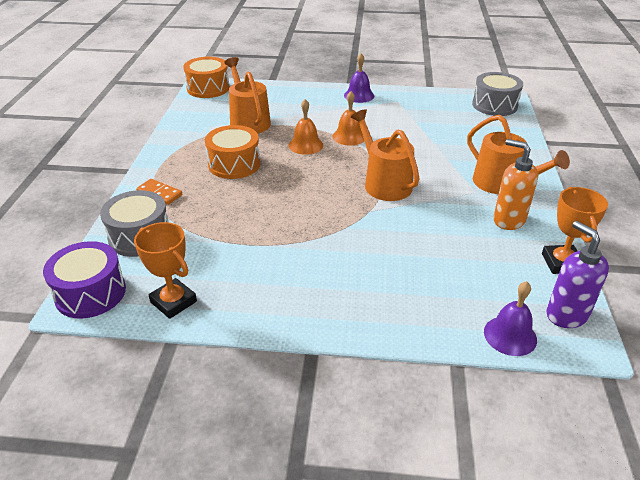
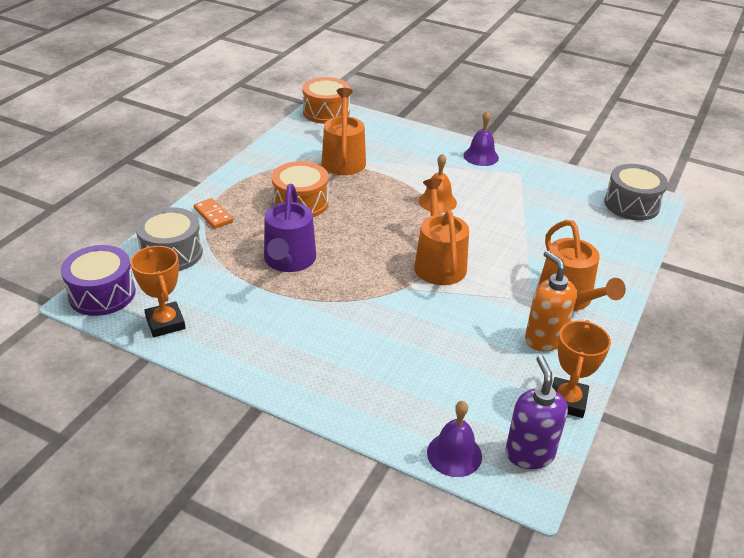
camera: 20 degrees right, 0 degrees up
(255, 214) = (289, 260): none -> purple watering can
(305, 145) = (385, 200): orange bell -> none

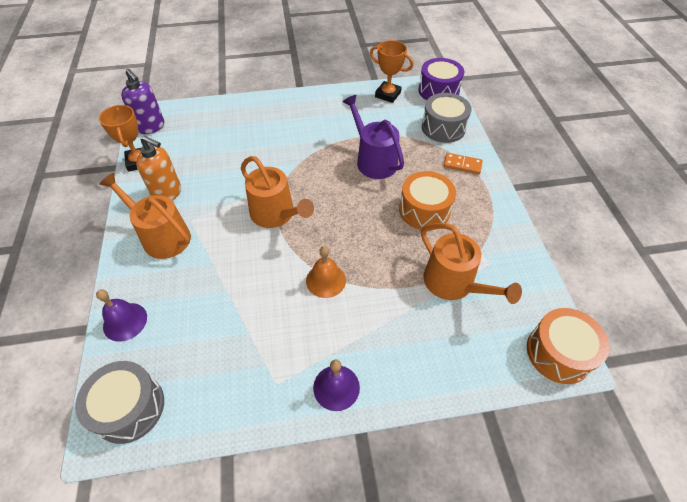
camera: 145 degrees right, 15 degrees up
(454, 454) = (190, 110): purple bell -> purple bell (125, 321)

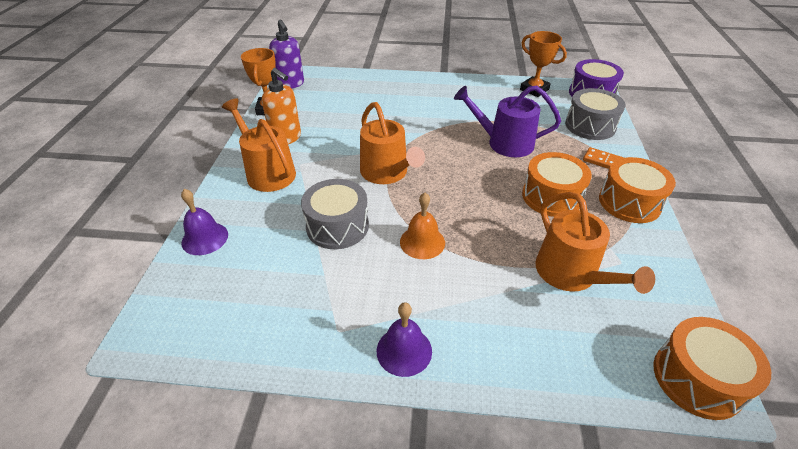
camera: 15 degrees right, 10 degrees down
(129, 408) = (178, 318): grey drum -> grey drum (337, 226)
(374, 160) = (505, 143): purple watering can -> purple watering can turned 60 degrees counterclockwise
(487, 203) = (629, 202): none -> orange drum

